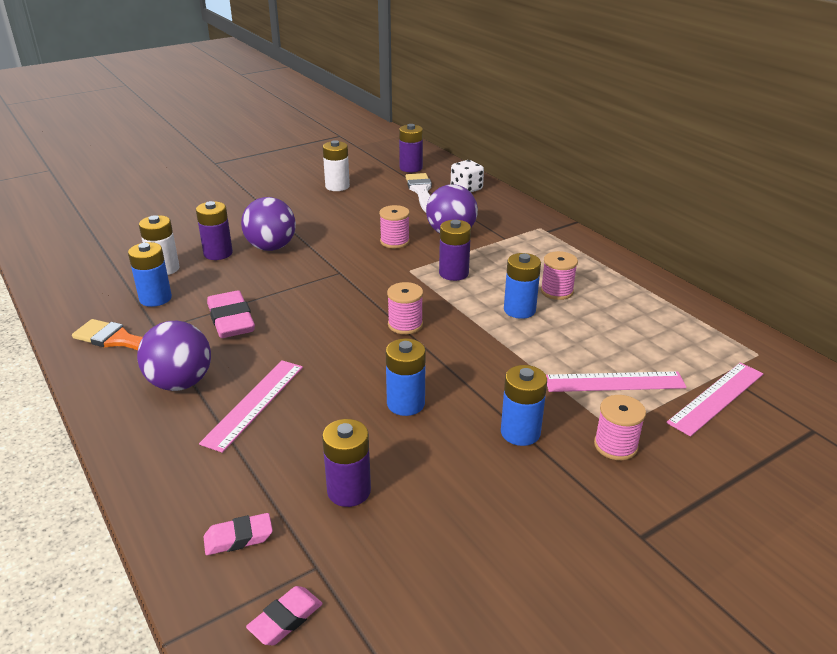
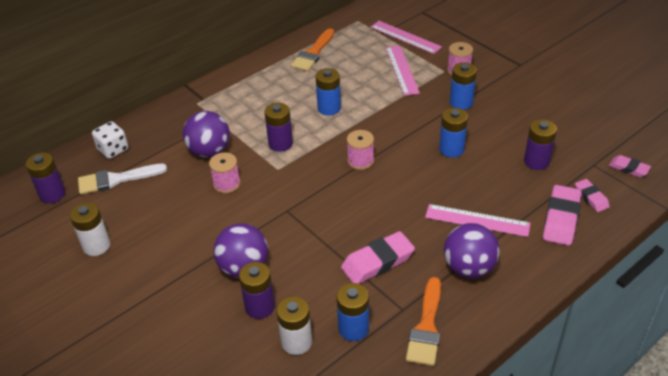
camera: 95 degrees left, 10 degrees up
(213, 488) = (561, 219): none -> pink eraser
(556, 291) = (300, 92): pink spool -> none
(653, 306) = (313, 53): none -> orange brush

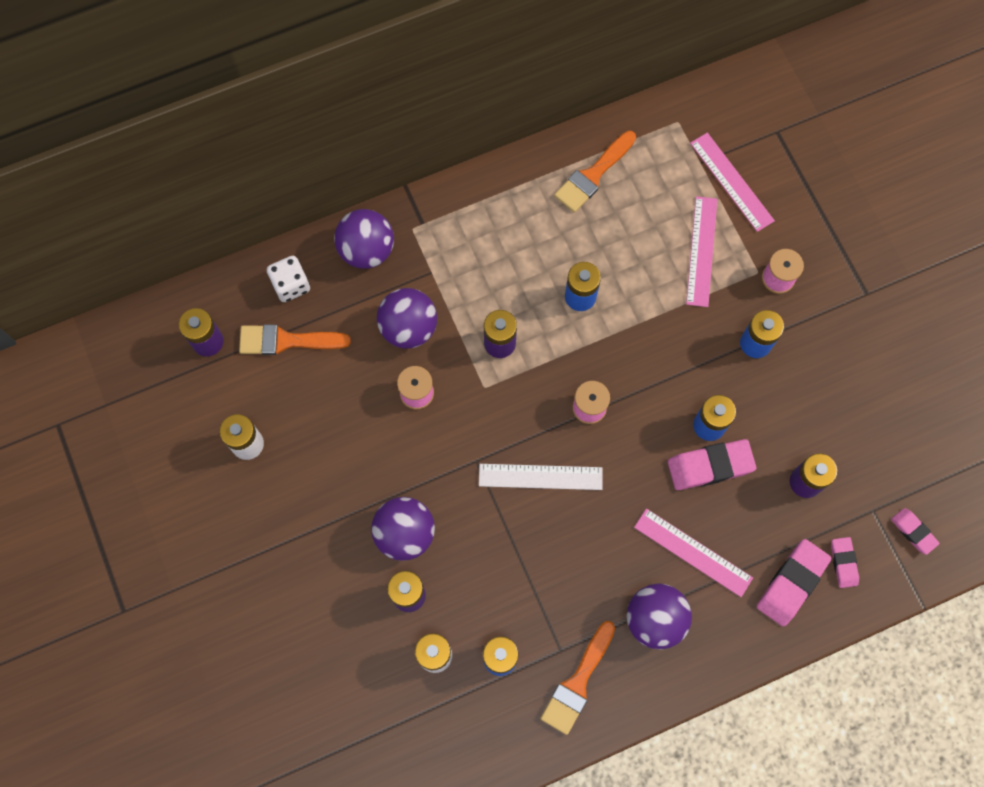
camera: 15 degrees right, 30 degrees up
(116, 179) = (286, 341): white brush -> orange brush
(166, 120) = (367, 250): none -> purple ball
(340, 207) = (540, 476): none -> white ruler
(377, 262) = (556, 576): pink eraser -> pink eraser (710, 466)

